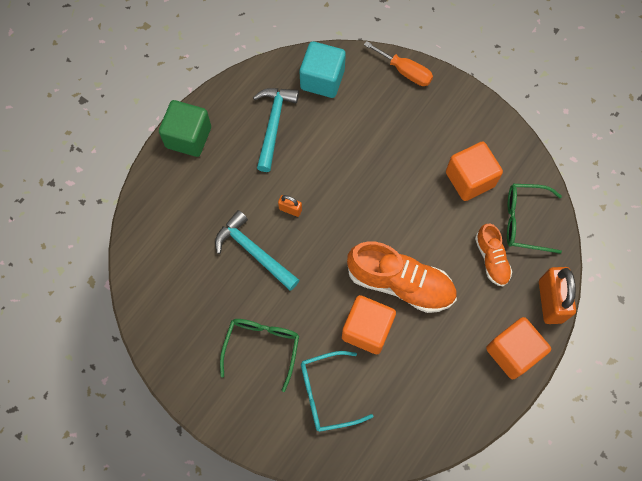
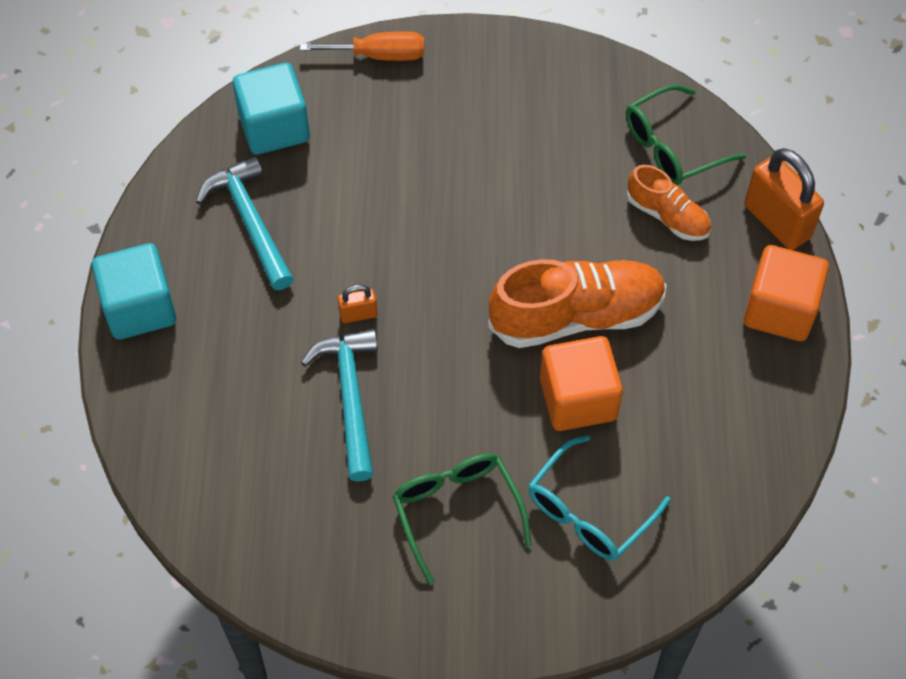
camera: 35 degrees left, 10 degrees down
(188, 137) = (140, 308): green cube -> turquoise cube
(254, 252) = (350, 398): turquoise hammer -> turquoise hammer turned 75 degrees clockwise
(470, 179) = (565, 137): orange cube -> none

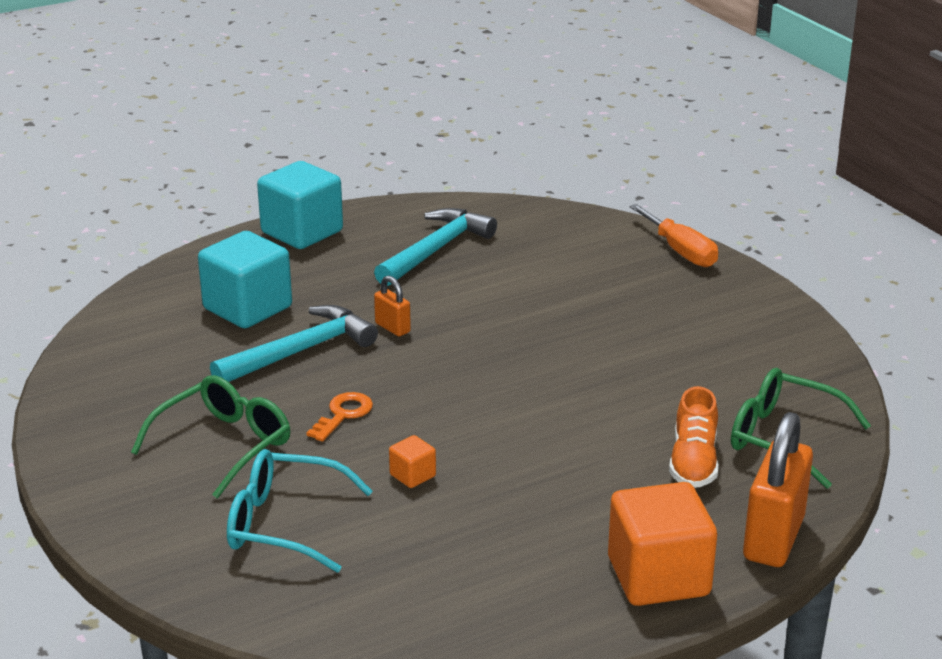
camera: 60 degrees right, 30 degrees down
(274, 127) = (544, 230): turquoise cube -> turquoise cube (247, 308)
(466, 408) = (343, 415): none -> orange key
(576, 316) = (510, 444): orange shoe -> none
(578, 399) = (412, 475): orange cube -> orange cube, size x0.44

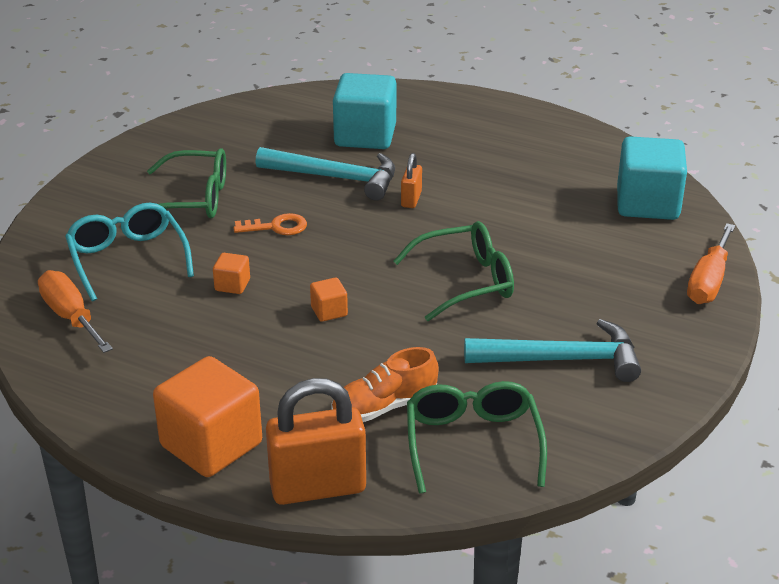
camera: 55 degrees right, 5 degrees up
(302, 232) = (492, 111): turquoise cube -> turquoise cube (647, 204)
(348, 597) = (71, 317): none -> orange screwdriver
(435, 250) = (544, 172): turquoise hammer -> turquoise hammer (561, 359)
(520, 437) = (329, 311): none -> orange cube
(556, 352) = (466, 281): none -> green glasses

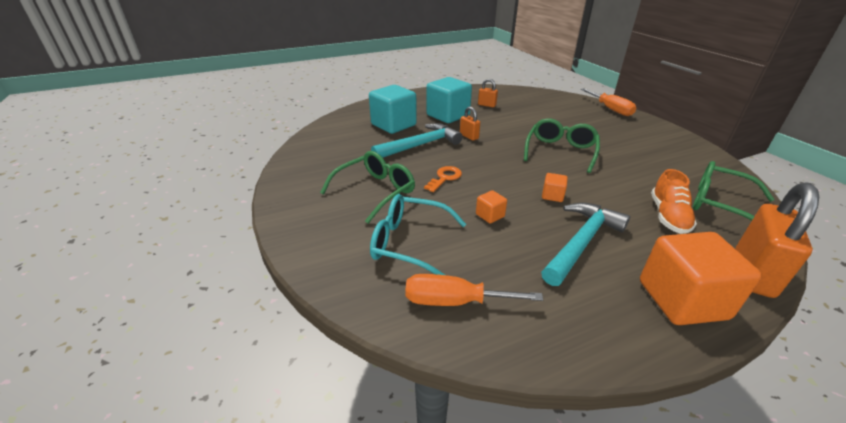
camera: 50 degrees left, 0 degrees up
(543, 172) = (487, 105): none -> orange padlock
(561, 359) = (651, 156): turquoise hammer -> turquoise hammer (581, 242)
(647, 204) = (538, 98): turquoise cube -> turquoise cube (448, 115)

